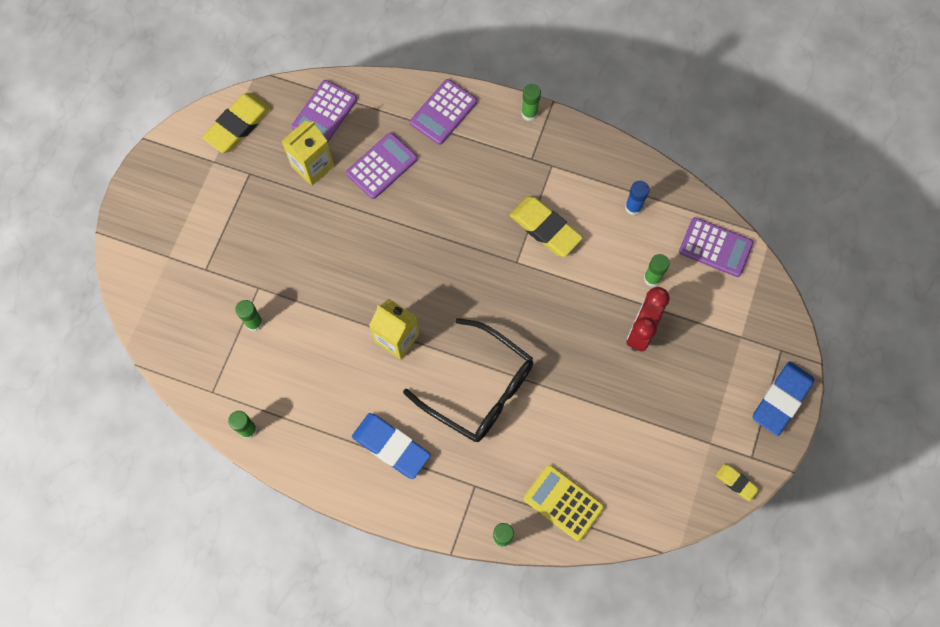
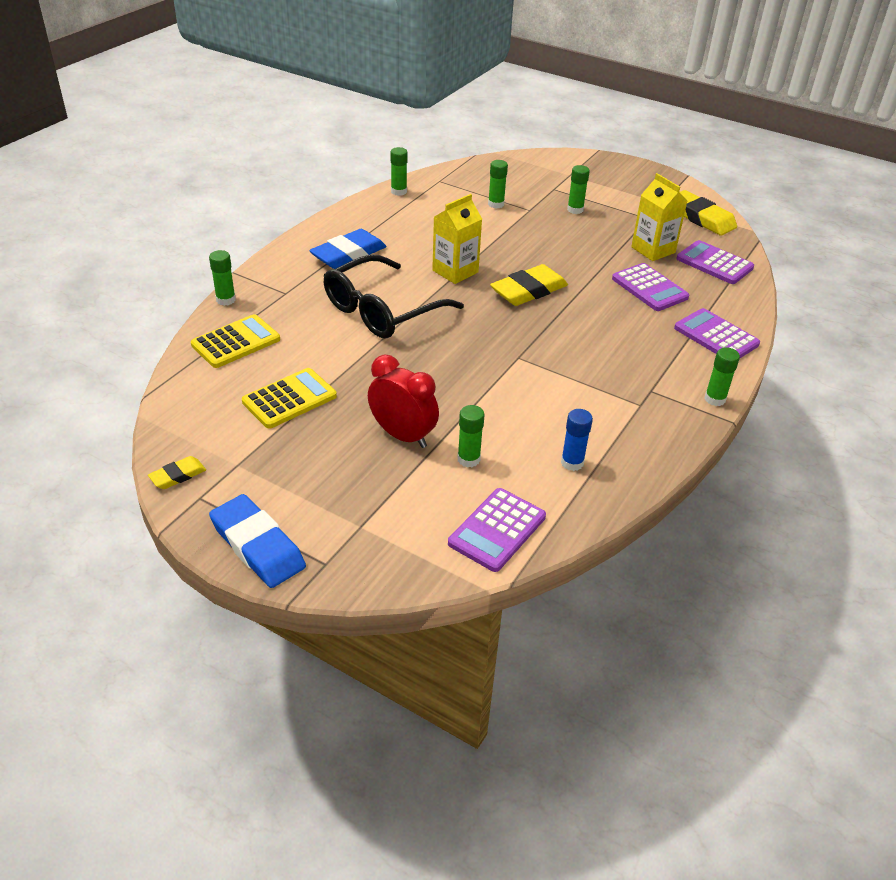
camera: 100 degrees right, 30 degrees down
(248, 243) = (575, 210): none -> green glue stick
(545, 228) = (556, 385): yellow eraser -> yellow eraser (529, 290)
(625, 430) = (289, 399): none -> yellow calculator

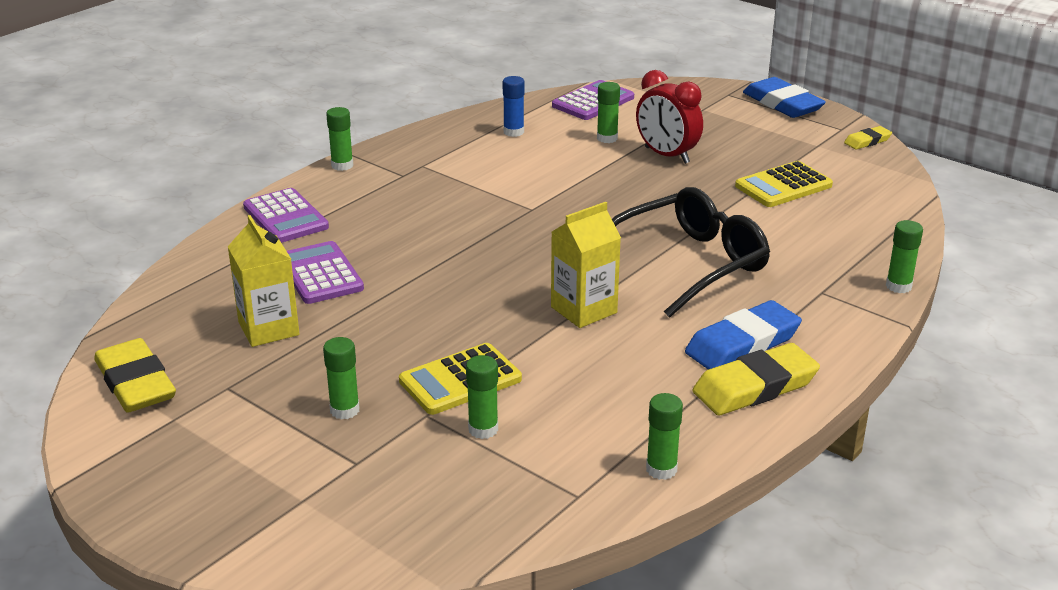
camera: 170 degrees left, 10 degrees down
(236, 342) = (862, 238): yellow calculator -> yellow calculator (460, 380)
(529, 290) = (488, 279): yellow eraser -> yellow eraser (755, 387)
(714, 263) = (195, 303): purple calculator -> none

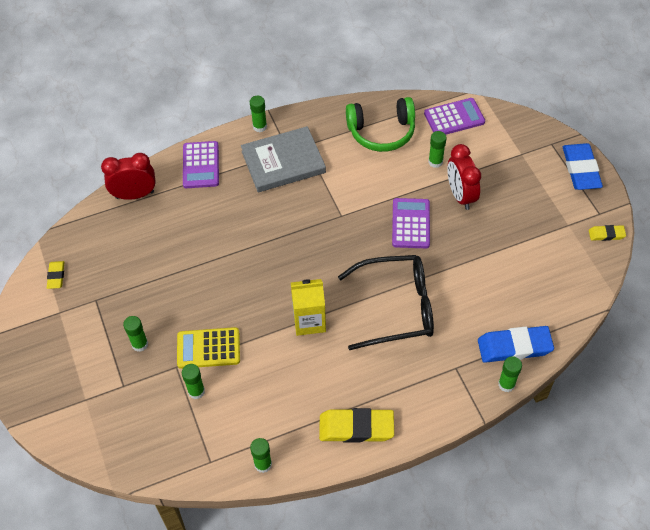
camera: 30 degrees right, 25 degrees up
(136, 383) = (56, 276): yellow eraser -> yellow eraser, size x0.52
(204, 268) = (135, 195): none -> red clock
(268, 329) = (139, 262): yellow carton -> none
(320, 274) = (190, 226): purple calculator -> purple calculator (411, 223)
(405, 186) = (283, 162): none -> grey book
(513, 132) = (381, 132): blue glue stick -> green headphones
(742, 344) = (375, 390): blue eraser -> blue eraser (514, 347)
(783, 186) = (511, 258): yellow calculator -> none

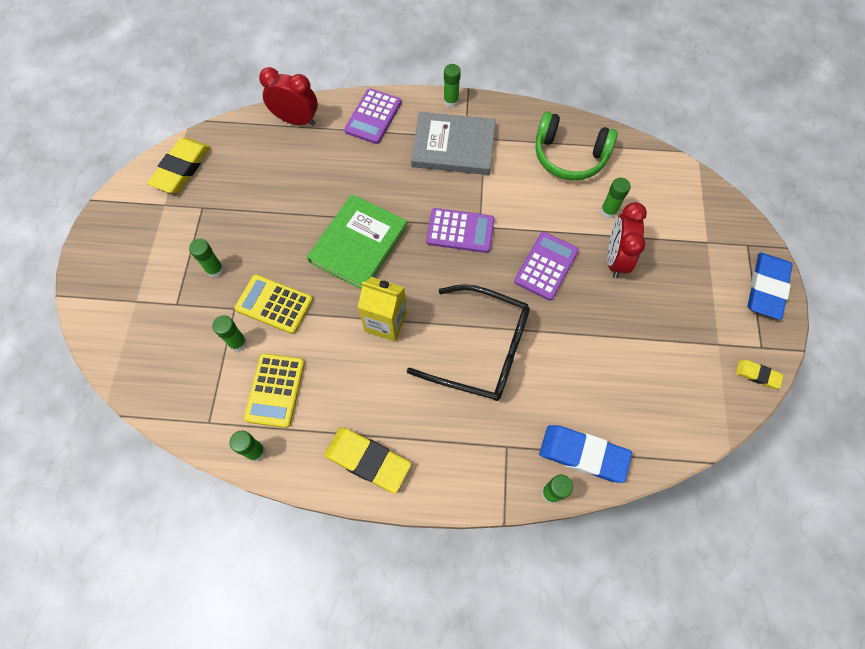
camera: 25 degrees right, 10 degrees up
(56, 276) = (182, 168): yellow eraser -> yellow eraser, size x1.92
(250, 271) = (358, 244): none -> green book
(250, 412) = (275, 390): none -> yellow calculator
(454, 118) = (654, 172): purple calculator -> purple calculator (460, 231)

